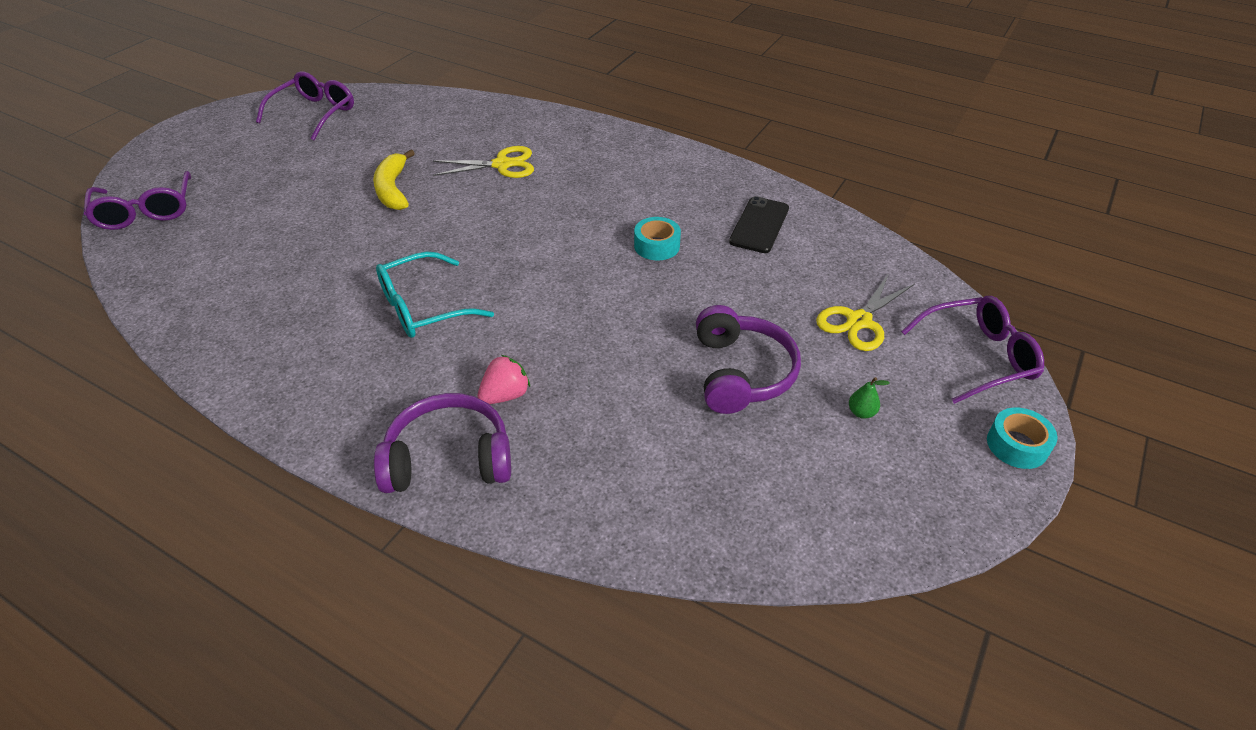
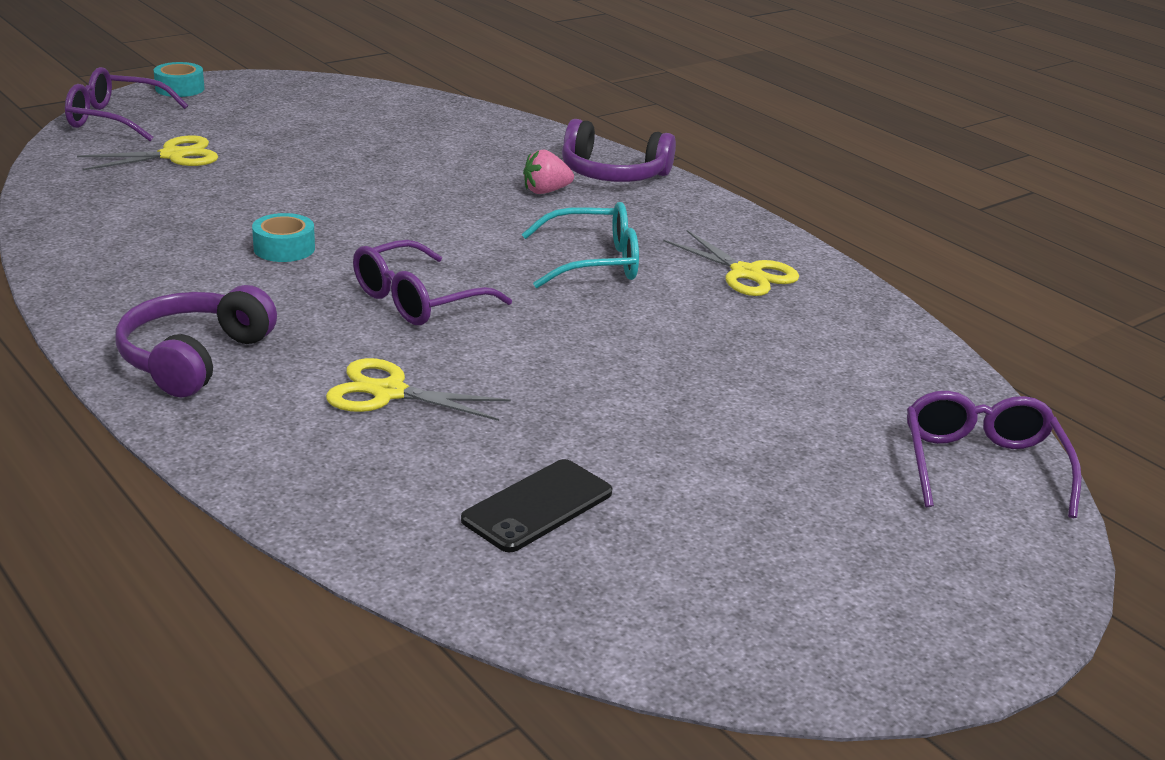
camera: 160 degrees left, 15 degrees down
(290, 337) = (746, 273): none -> yellow scissors
(314, 113) = (693, 606): purple glasses -> purple glasses (417, 300)
(393, 189) = (581, 399): yellow banana -> none
(741, 373) = (326, 156): purple headphones -> purple headphones (193, 358)
(759, 225) = (138, 236): black phone -> black phone (537, 506)
(861, 412) = (263, 121): green pear -> none

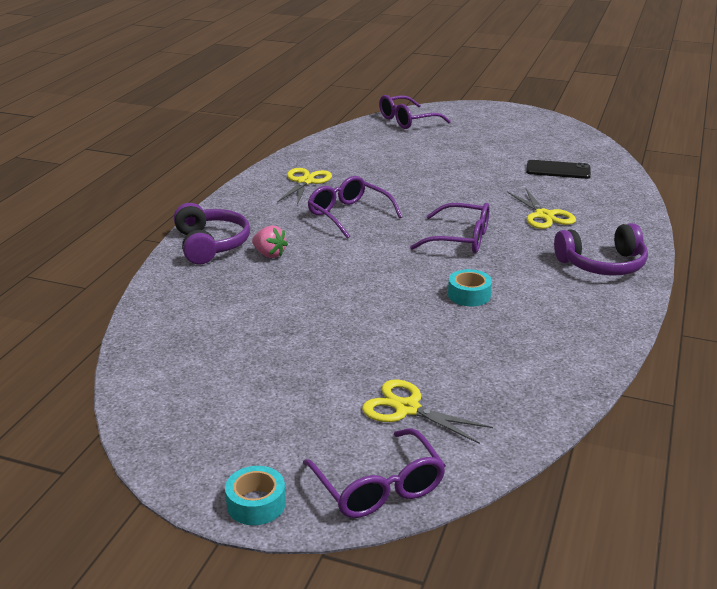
camera: 120 degrees left, 0 degrees up
(594, 262) = (348, 215): turquoise glasses -> purple glasses

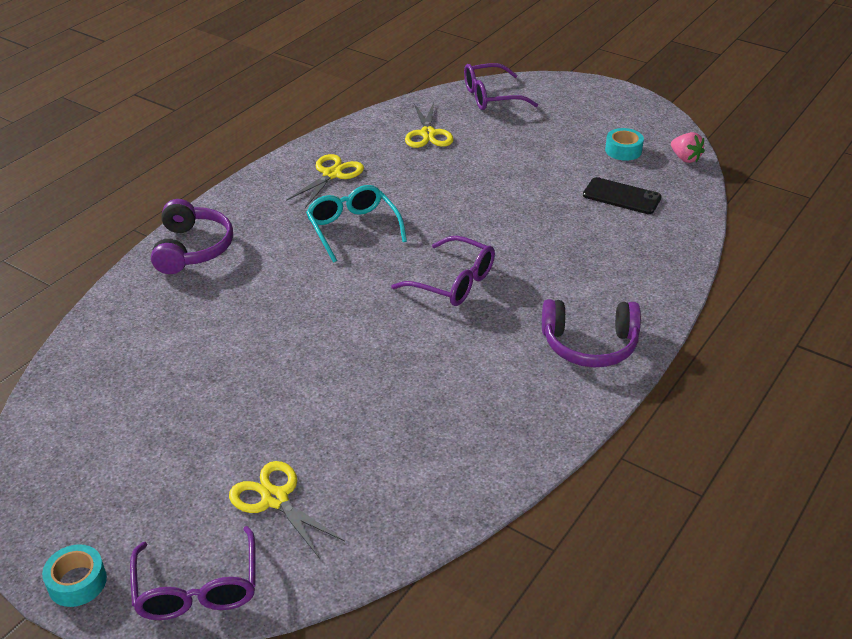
camera: 15 degrees right, 10 degrees up
(269, 254) = (244, 271): pink strawberry -> pink strawberry (685, 158)
(348, 215) = (353, 229): purple glasses -> turquoise glasses
(469, 295) = (419, 362): turquoise tape -> turquoise tape (623, 150)
(544, 216) = (565, 263): yellow scissors -> yellow scissors (428, 134)

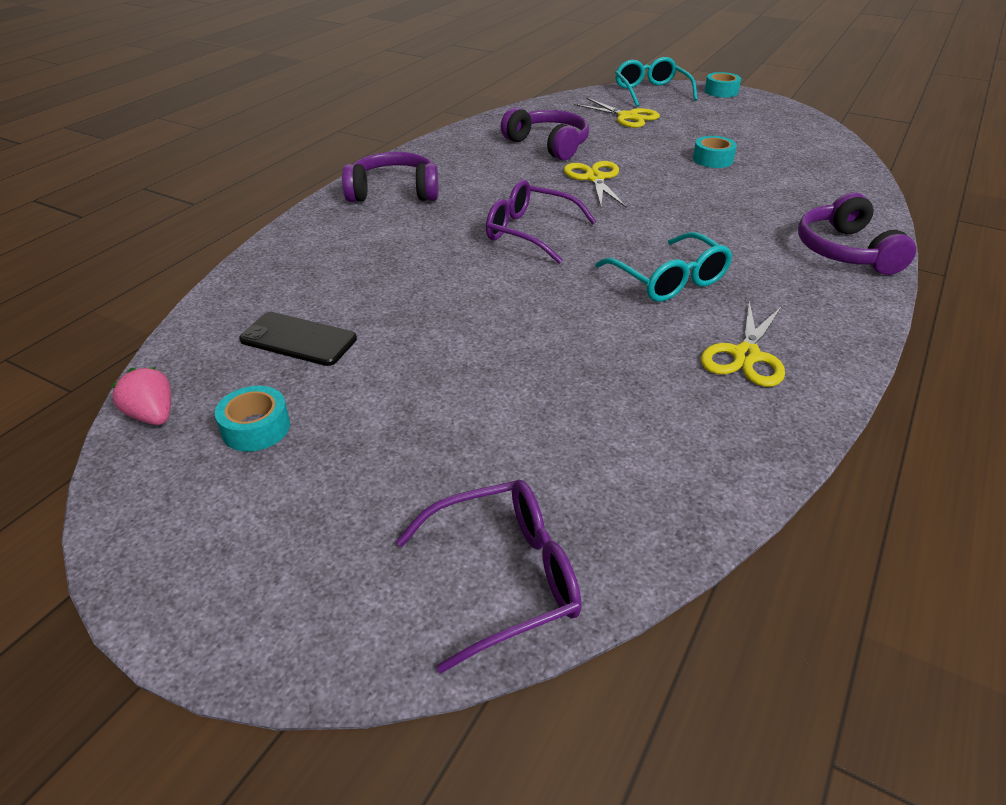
camera: 175 degrees right, 0 degrees up
(197, 588) = (651, 92): purple glasses -> turquoise glasses
(218, 384) = (712, 159): none -> turquoise tape
(407, 428) = (548, 145): none -> purple headphones
(428, 134) = (620, 449): yellow scissors -> yellow scissors (595, 178)

